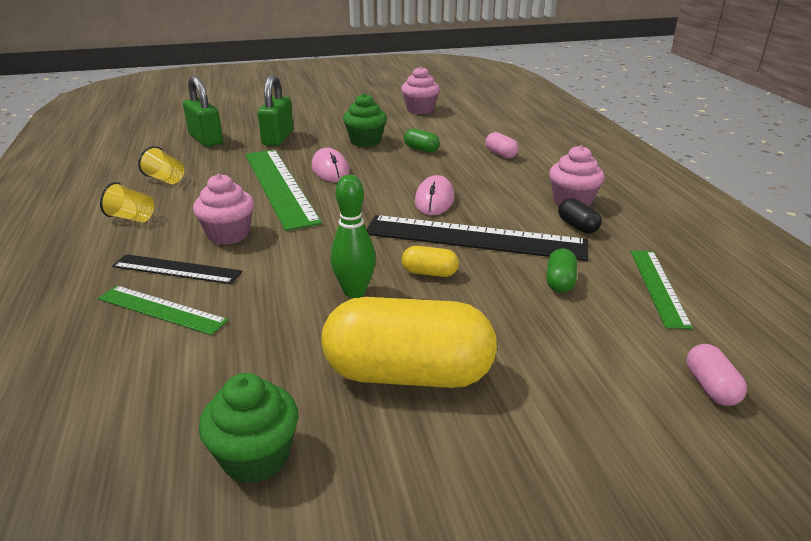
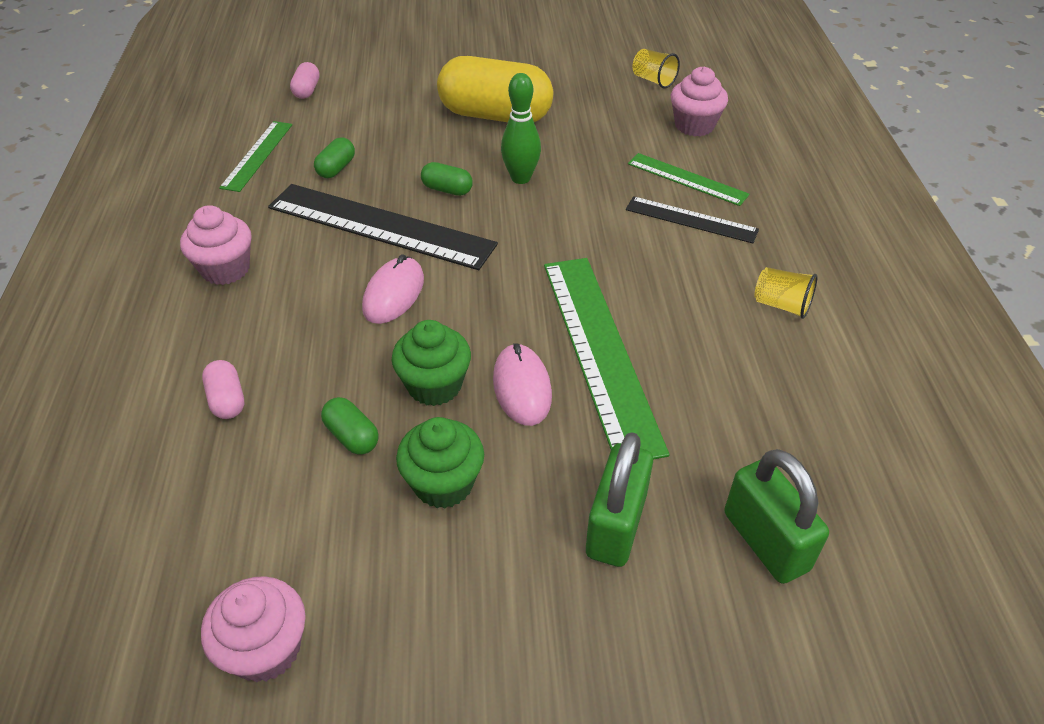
camera: 170 degrees left, 15 degrees up
(165, 179) = (780, 393): yellow cup -> yellow cup (653, 80)
(228, 235) = (651, 261): pink cupcake -> pink cupcake (694, 125)
(256, 457) = (593, 86): green cupcake -> green cupcake (434, 385)
(429, 273) = (447, 189): yellow capsule -> green capsule
(577, 226) = (258, 230): black capsule -> none

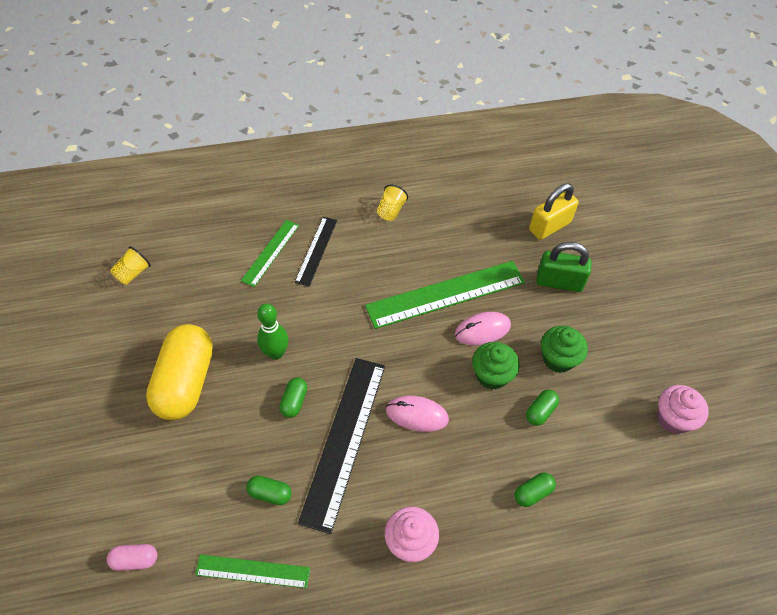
camera: 100 degrees left, 10 degrees up
(227, 400) = (533, 493): pink capsule -> green capsule
(694, 125) = (201, 247): pink cupcake -> none
(765, 541) = (549, 226): green padlock -> yellow padlock

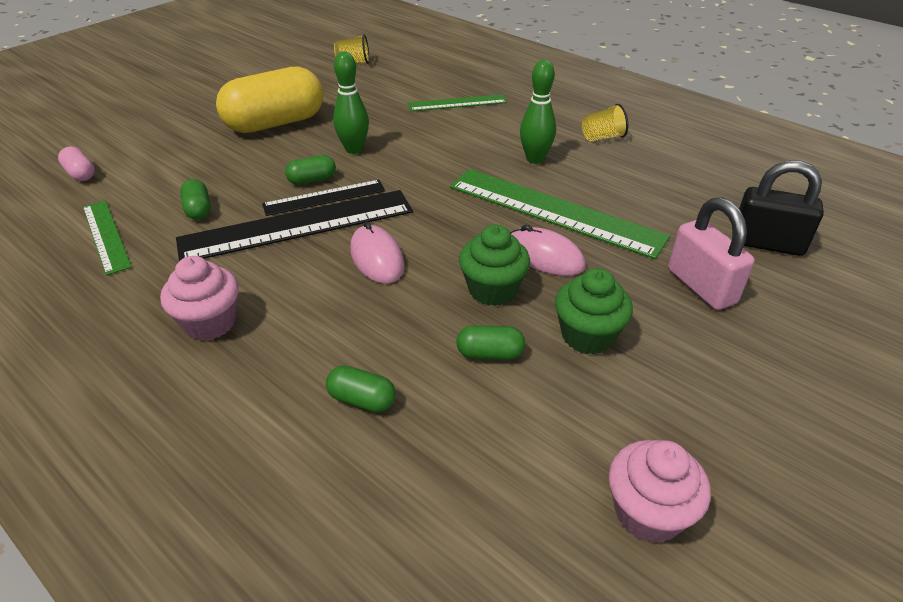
camera: 55 degrees right, 15 degrees down
(316, 250) = (493, 121): black ruler -> black ruler (324, 197)
(383, 262) = (535, 159): none -> green bowling pin
(549, 226) = (767, 243): yellow padlock -> black padlock
(559, 282) = (701, 286): green padlock -> pink padlock

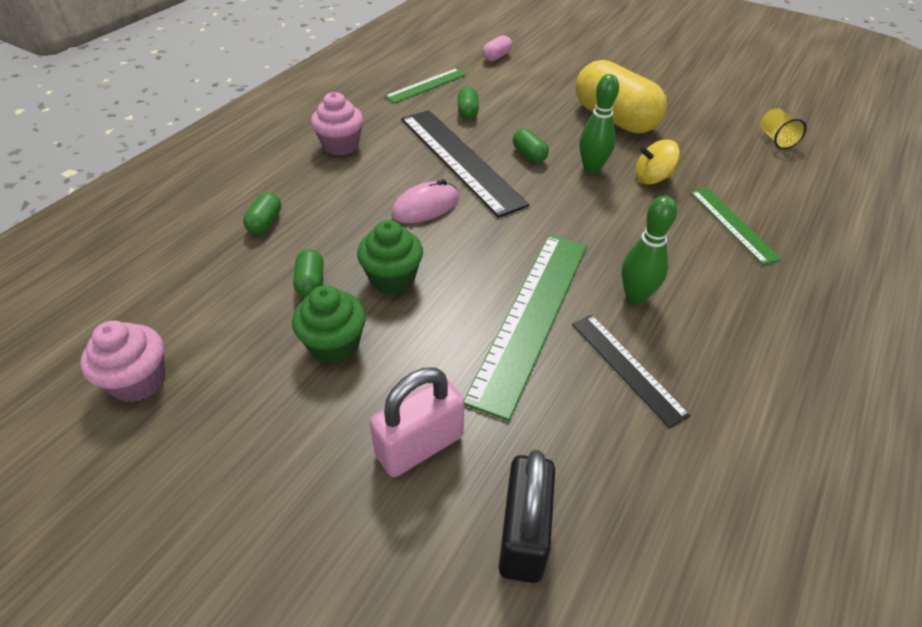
camera: 80 degrees right, 5 degrees up
(198, 210) = (467, 112): green capsule -> green capsule turned 60 degrees counterclockwise
(324, 197) = (504, 166): black ruler -> black ruler (627, 367)
(383, 123) = (652, 178): none -> yellow spinning top
(544, 256) = (449, 311): pink mouse -> none
(602, 137) = (725, 360): yellow cup -> none

